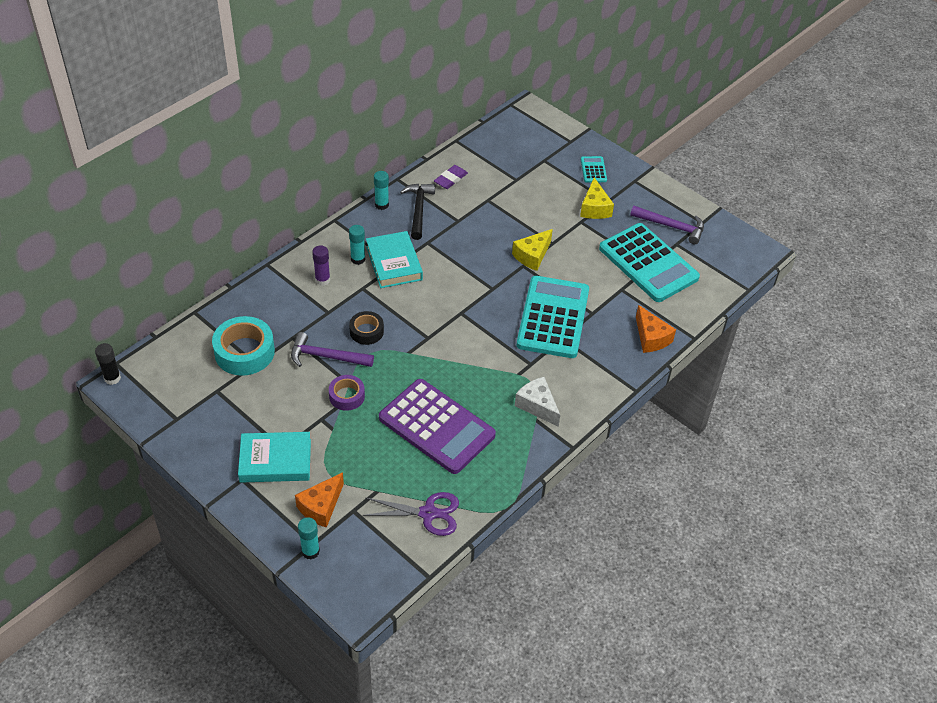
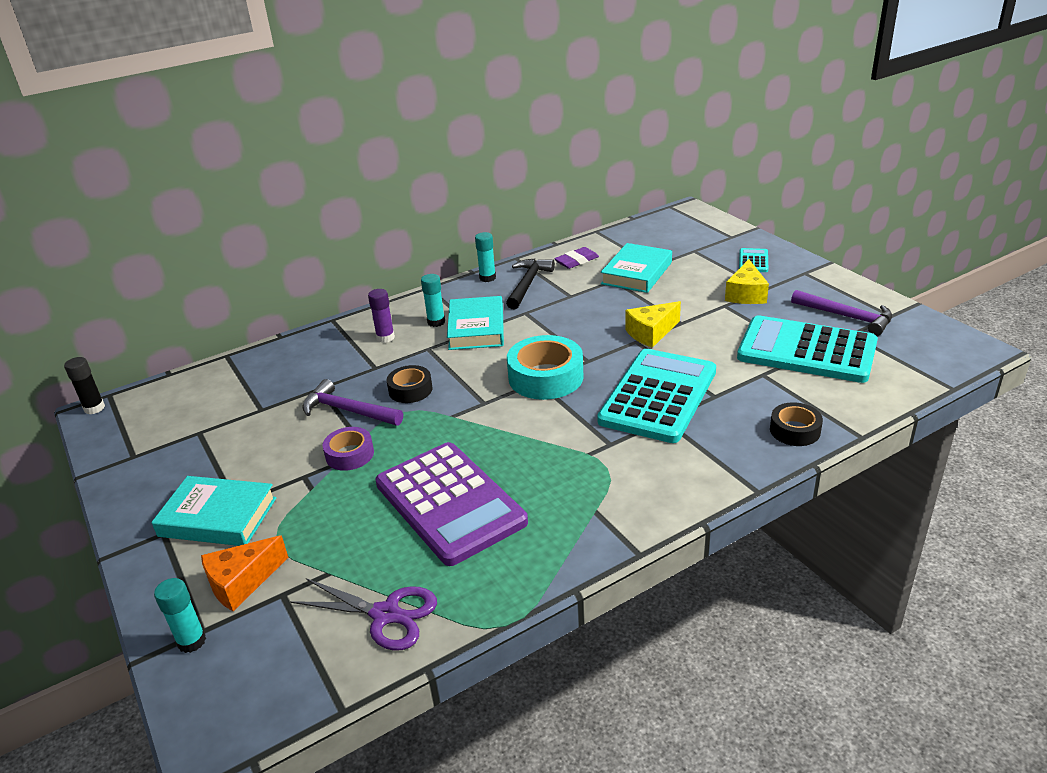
camera: 20 degrees right, 15 degrees down
(244, 352) = (255, 397): turquoise tape -> turquoise tape (545, 377)
(504, 190) = (636, 273): none -> turquoise book
(537, 406) = (602, 494): white cheese -> none
(648, 263) = (806, 350): turquoise calculator -> turquoise calculator turned 135 degrees clockwise
(651, 338) = (795, 430): orange cheese -> black tape

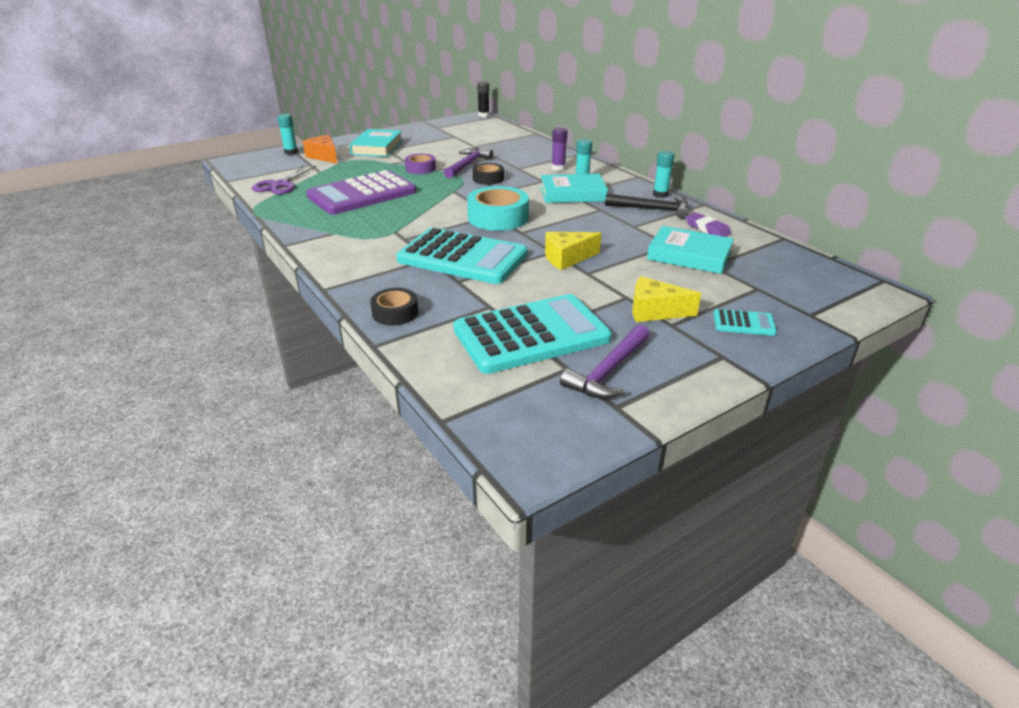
camera: 85 degrees right, 0 degrees up
(651, 333) = (567, 258): yellow cheese -> yellow cheese turned 75 degrees counterclockwise
(806, 350) = (531, 335): turquoise calculator -> turquoise calculator turned 45 degrees clockwise

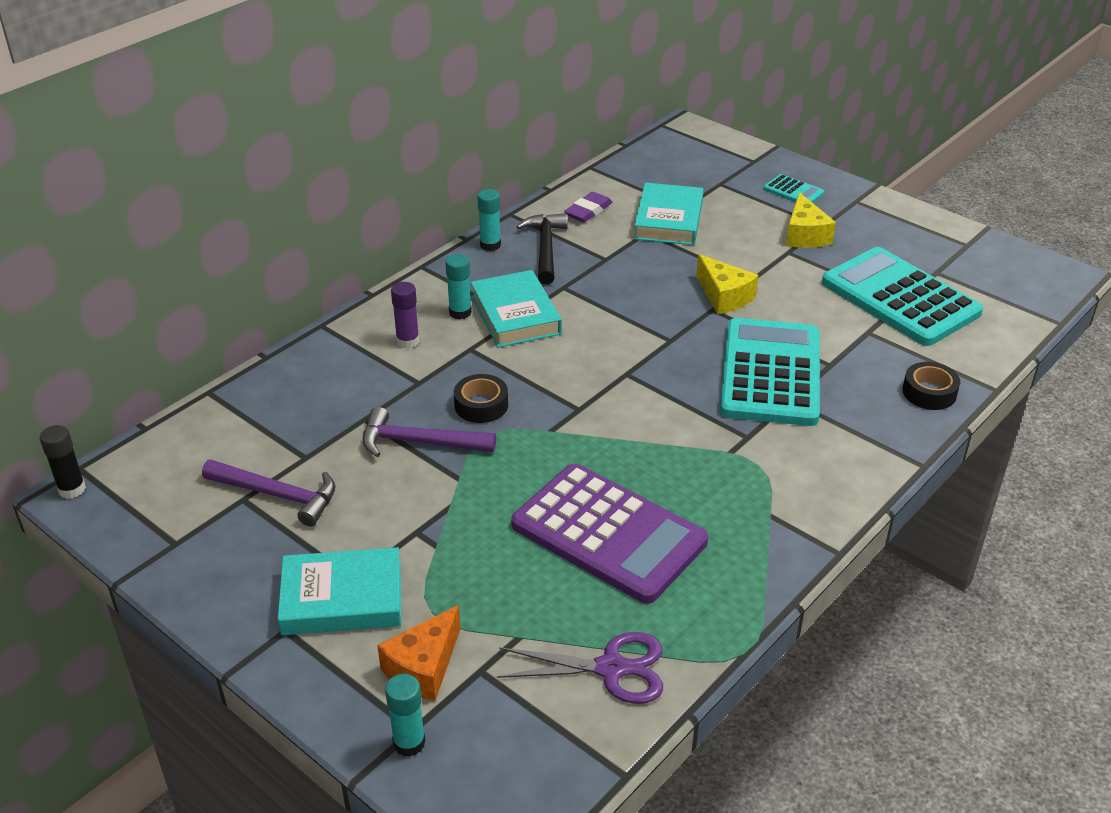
camera: 105 degrees left, 5 degrees up
(420, 168) = (456, 496): purple tape -> none
(498, 217) = (633, 367): turquoise tape -> none
(608, 371) = (923, 252): purple hammer -> purple hammer (278, 495)
(743, 323) = (793, 191): turquoise calculator -> turquoise calculator turned 135 degrees clockwise

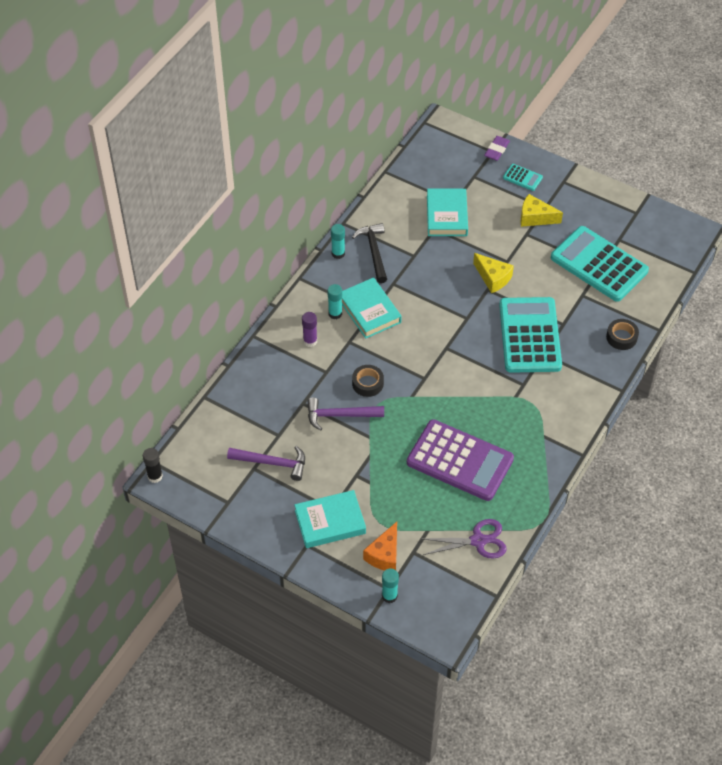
camera: 10 degrees left, 15 degrees up
(588, 211) = (393, 214): purple eraser -> purple eraser (496, 150)
(805, 235) = (535, 217): yellow cheese -> yellow cheese turned 120 degrees clockwise

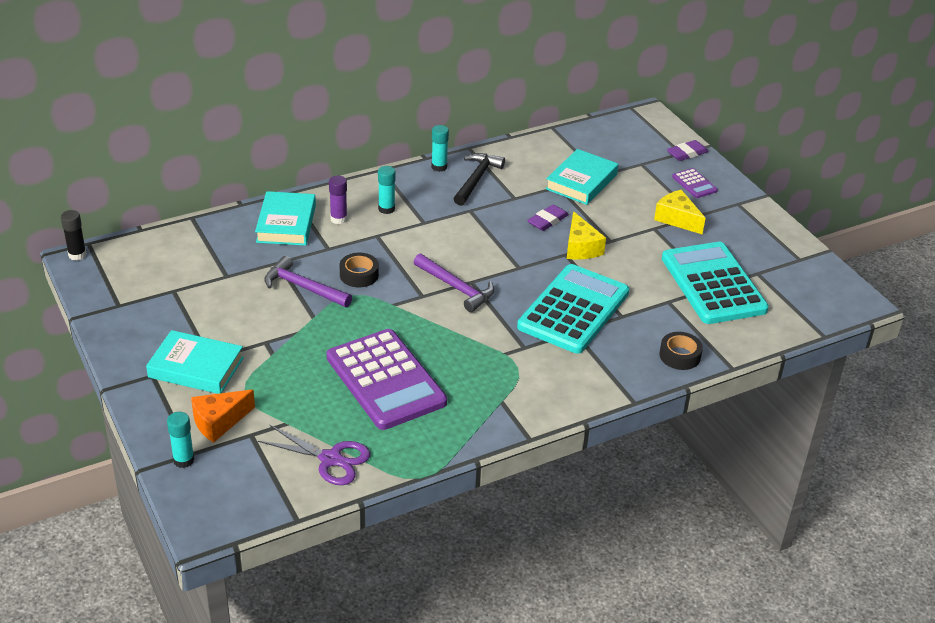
camera: 30 degrees right, 15 degrees down
(272, 463) = (195, 294): purple hammer -> purple hammer (456, 288)
(369, 311) = (423, 221): turquoise book -> turquoise book (286, 223)
(452, 265) = (547, 220): none -> purple eraser
(522, 178) = (694, 184): turquoise calculator -> purple calculator

